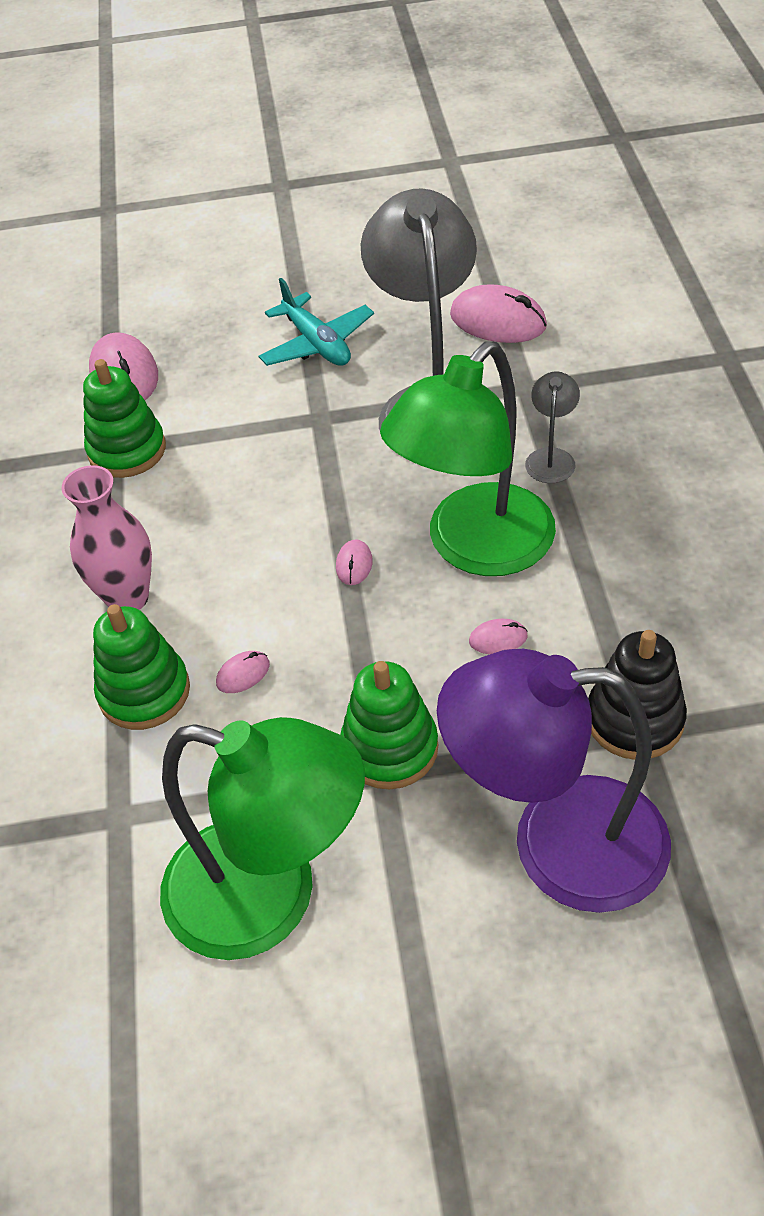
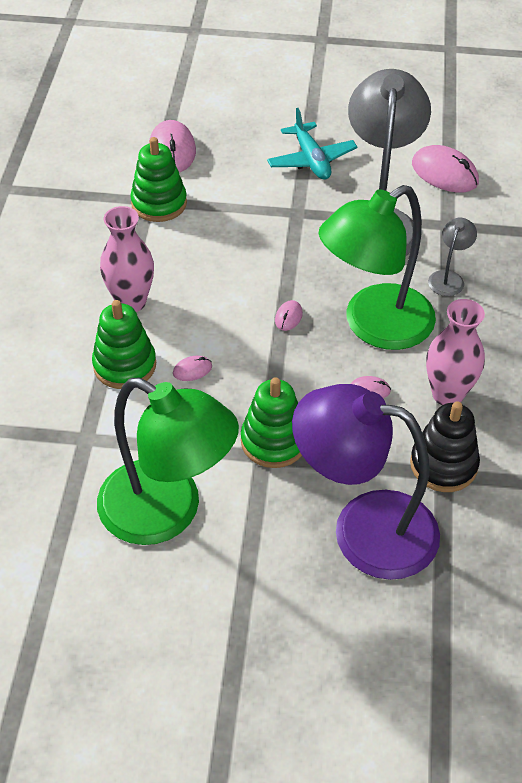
camera: 10 degrees right, 0 degrees up
(605, 618) = (447, 394): none -> pink vase

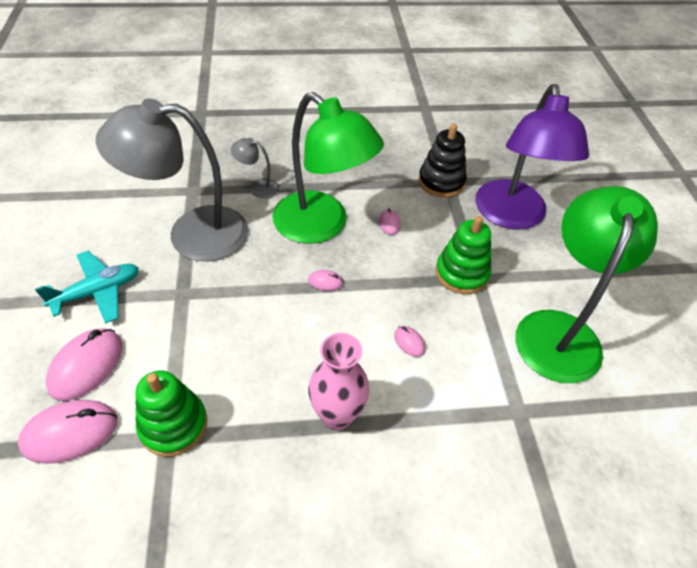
camera: 105 degrees left, 0 degrees up
(125, 365) = (422, 400): green stacking toy -> none
(444, 173) = (122, 195): pink mouse -> pink mouse (86, 366)
(447, 394) = (378, 182): pink vase -> none

